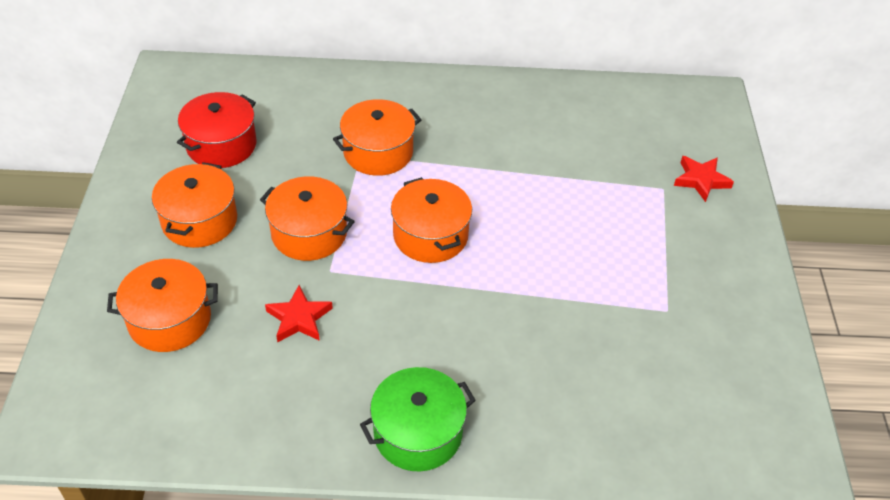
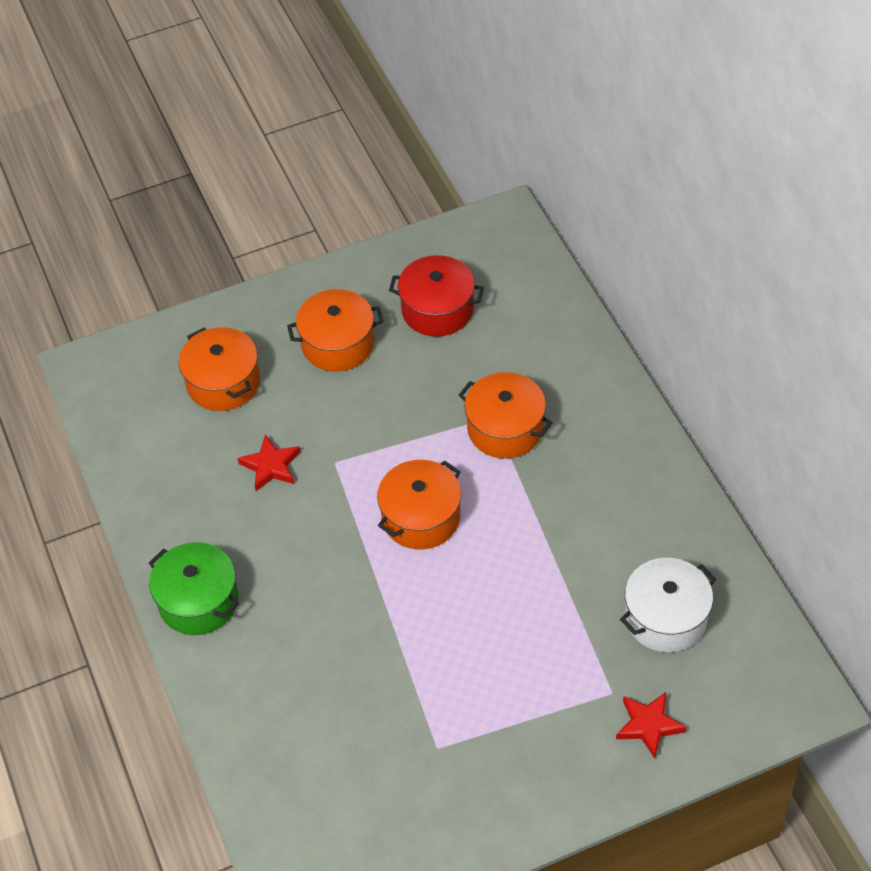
camera: 70 degrees right, 5 degrees up
(309, 233) = (369, 426): orange pot -> none
(611, 135) = (665, 617): none -> white pot

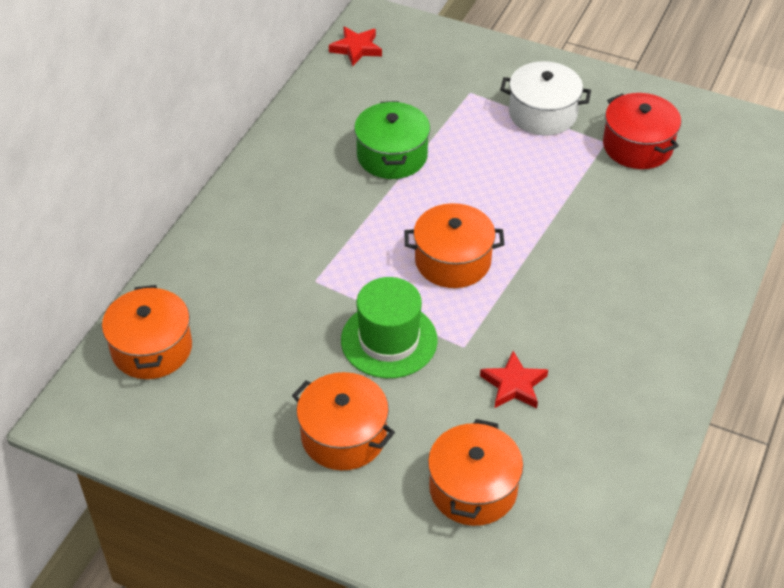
camera: 135 degrees left, 5 degrees down
(198, 601) = (673, 336): green pot -> green pot (392, 155)
(388, 422) = (389, 340): none -> green hat
(437, 309) = (234, 392): red pot -> red pot (637, 146)
(505, 429) = (319, 266): orange pot -> orange pot (152, 348)
(649, 725) = (472, 66): red star -> red star (356, 48)
(665, 617) = (387, 98): white pot -> white pot (542, 113)

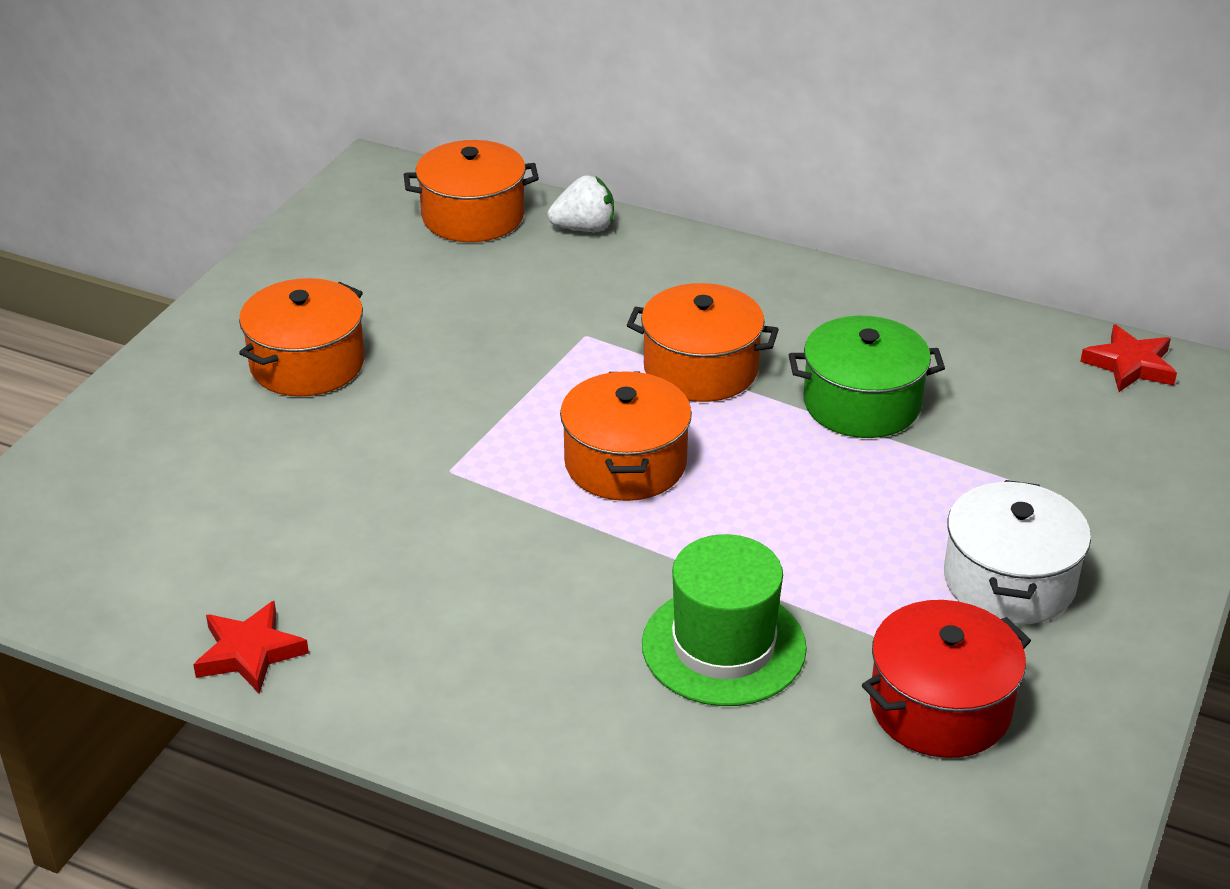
camera: 90 degrees right, 10 degrees down
(179, 282) = (584, 228): none -> white strawberry
(389, 340) = (468, 400): green hat -> green hat (723, 646)
(473, 489) = (195, 473): orange pot -> orange pot (701, 369)
(514, 385) = (369, 518): red star -> red star (249, 653)

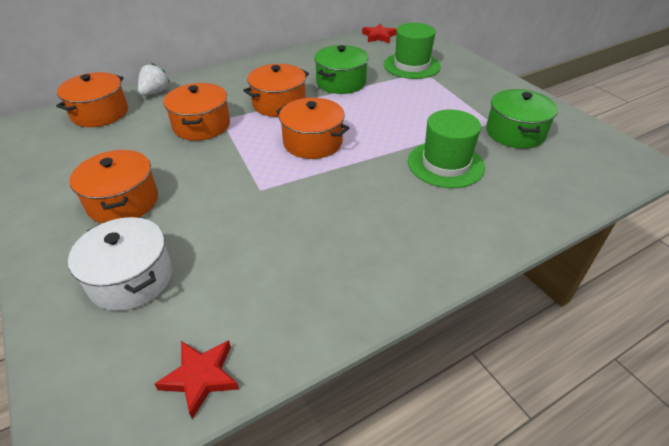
camera: 55 degrees left, 5 degrees up
(249, 653) = (321, 317): red star -> red star (201, 377)
(547, 326) = (201, 125): none -> orange pot
(940, 707) = (515, 133): red pot -> green pot
(1009, 581) = (461, 95): white pot -> white pot (131, 278)
(1052, 464) = (411, 65): none -> green hat

